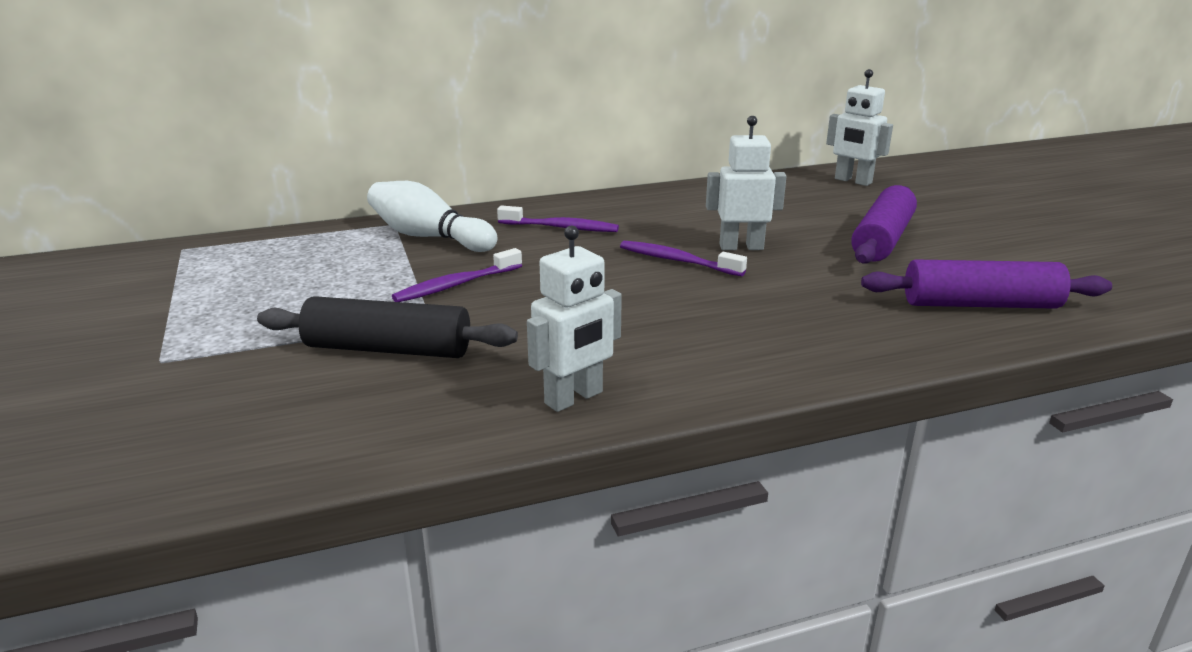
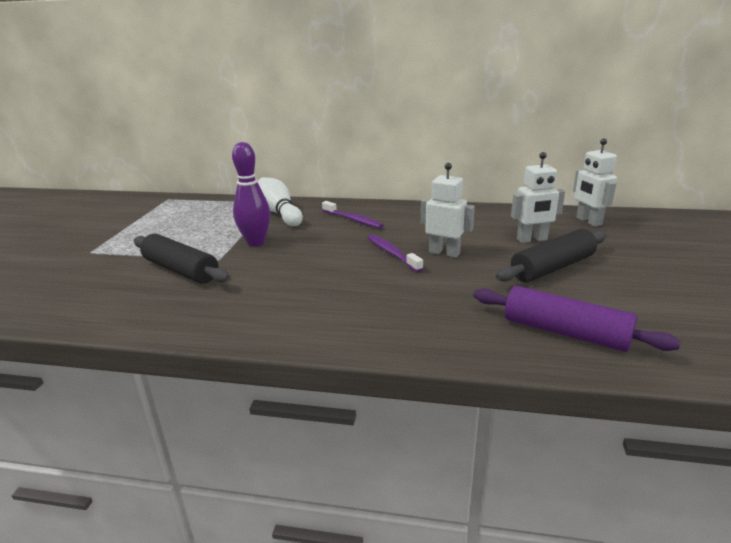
camera: 30 degrees right, 0 degrees up
(455, 285) = (256, 242): purple toothbrush -> purple bowling pin
(574, 398) = (226, 322): white robot -> white robot (532, 239)
(882, 240) = (552, 268): purple rolling pin -> black rolling pin

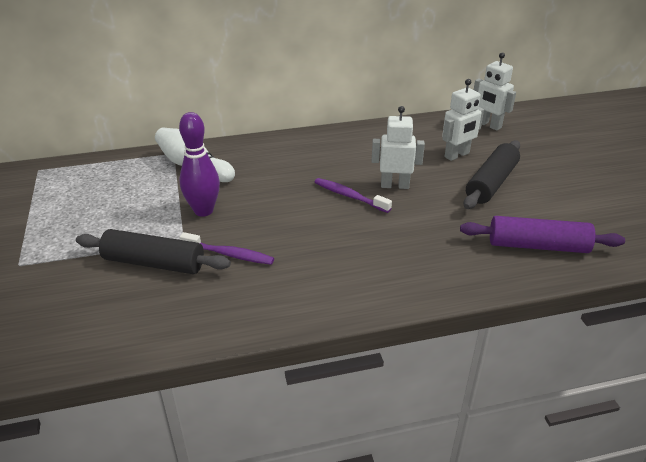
camera: 25 degrees left, 10 degrees up
(353, 220) = (280, 162): purple toothbrush -> purple toothbrush (230, 254)

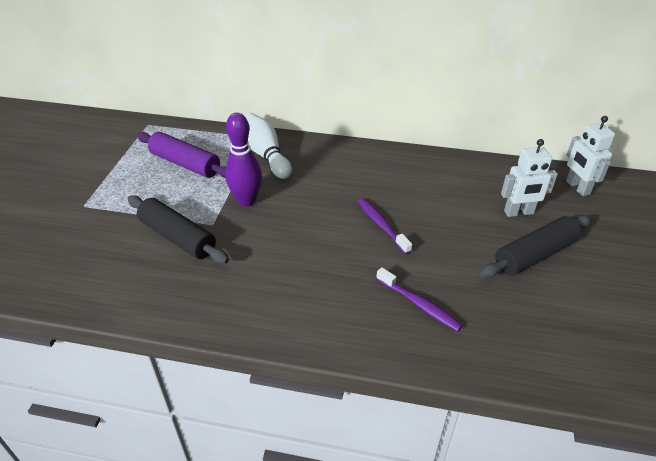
camera: 25 degrees right, 5 degrees up
(230, 254) = (240, 250): purple toothbrush -> purple toothbrush (419, 305)
(394, 185) = (432, 227): white robot -> none
(538, 246) = (537, 342): purple rolling pin -> purple rolling pin (185, 164)

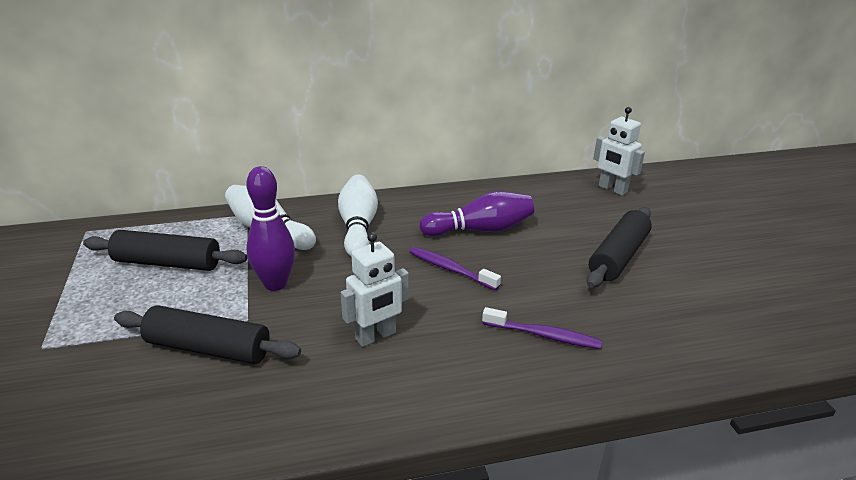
camera: 25 degrees left, 10 degrees down
(185, 164) = (168, 263): purple rolling pin -> black rolling pin
(332, 169) = (358, 227): none -> white bowling pin
(428, 196) = (480, 230): none -> purple bowling pin
(518, 212) = (577, 223): white robot -> white robot (376, 336)

